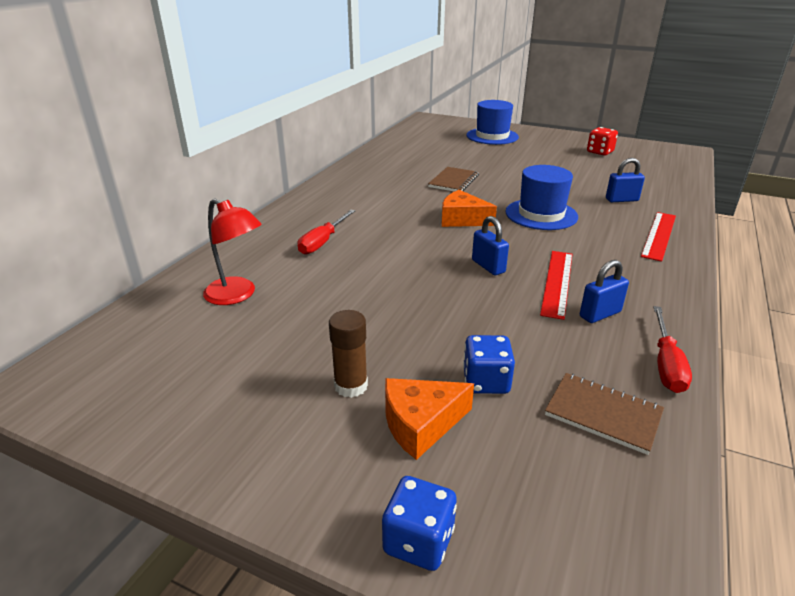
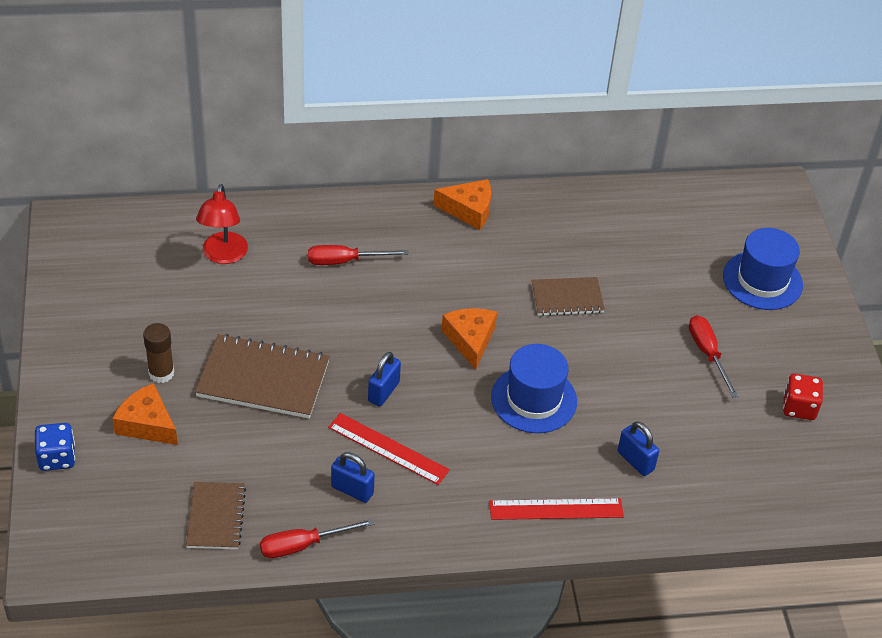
camera: 55 degrees right, 15 degrees up
(334, 187) = (469, 210): none -> orange cheese
(420, 321) = (263, 379): none -> brown notebook
(486, 381) = (211, 443): blue dice -> none
(539, 160) = (707, 353): none -> red screwdriver
(557, 282) = (388, 448): red ruler -> red ruler turned 45 degrees clockwise

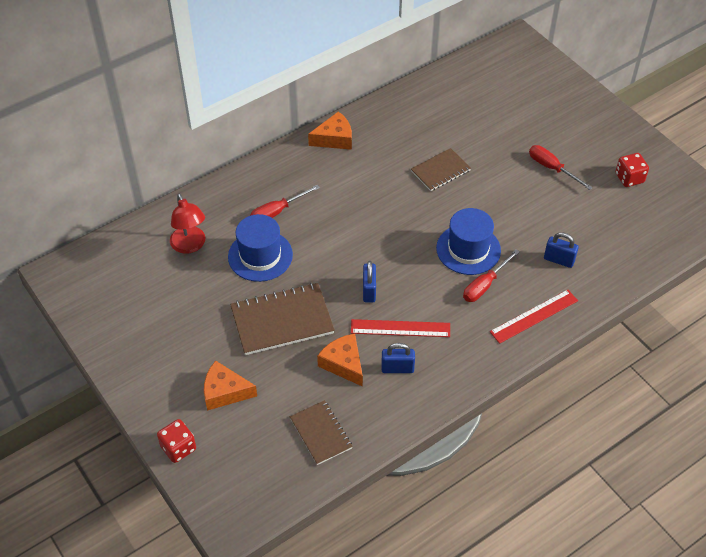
camera: 25 degrees left, 5 degrees up
(57, 458) = (178, 448): blue dice -> red dice
(161, 373) = (208, 350): brown glue stick -> none
(303, 545) = (393, 422): red screwdriver -> red screwdriver (485, 285)
(470, 340) = (399, 228): orange cheese -> orange cheese (343, 364)
(762, 280) = (550, 104): blue hat -> blue hat (260, 256)

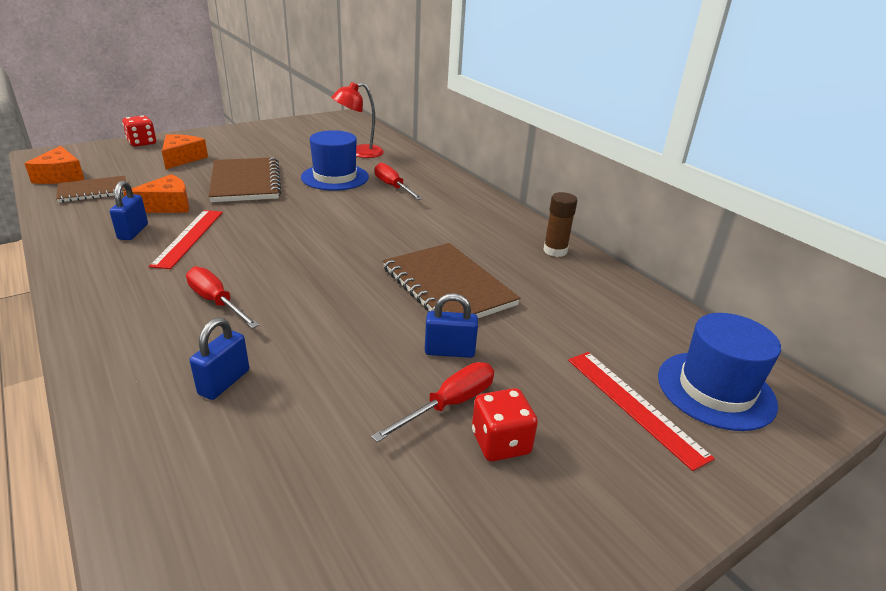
camera: 90 degrees right, 20 degrees down
(334, 139) = (506, 220): orange cheese -> orange cheese (60, 176)
(369, 290) = (257, 224): blue padlock -> blue padlock (449, 351)
(380, 115) = (555, 251): none -> brown glue stick
(440, 171) = (448, 286): brown notebook -> brown notebook, size x1.64
(468, 249) = (289, 295): blue hat -> blue hat (715, 390)
(534, 316) = (127, 340): red ruler -> red ruler (634, 405)
(629, 178) = (412, 534): red dice -> red dice (500, 443)

